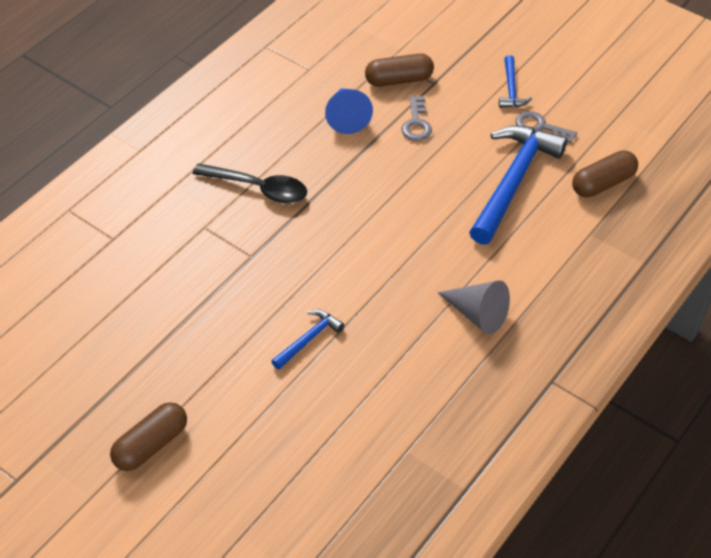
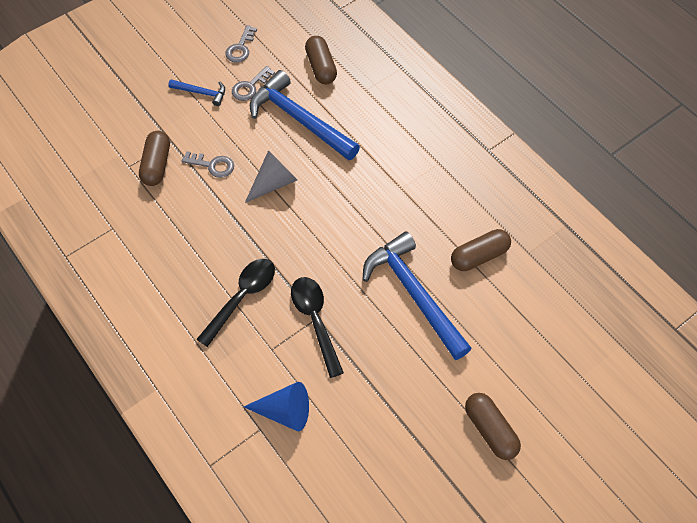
camera: 75 degrees left, 10 degrees up
(248, 256) = (315, 320): none -> black spoon
(309, 339) = (414, 293): blue hammer -> blue hammer, size x2.12
(347, 117) = (184, 213): blue cone -> blue cone (284, 411)
(382, 397) = (479, 256): none -> brown capsule
(477, 314) = (419, 177): grey cone -> grey cone (274, 183)
(593, 105) = (240, 48): none -> grey key

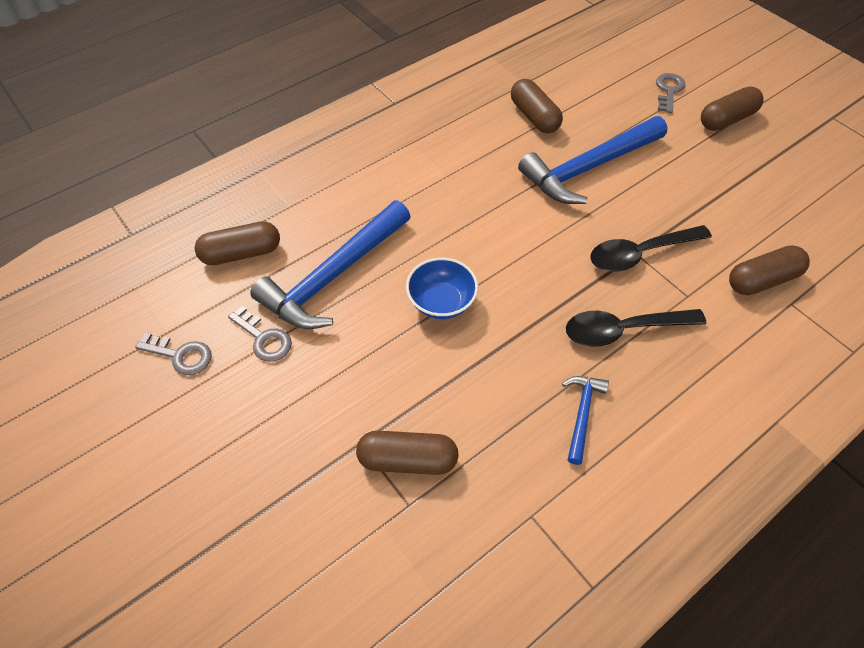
camera: 90 degrees left, 5 degrees down
(201, 93) = (266, 405): blue hammer -> blue hammer (582, 414)
(212, 165) = (410, 379): grey key -> grey key (669, 91)
(242, 297) = (623, 330): black spoon -> black spoon turned 45 degrees counterclockwise
(274, 183) = (441, 302): grey cone -> blue bowl
(284, 411) = (762, 280): blue cone -> brown capsule

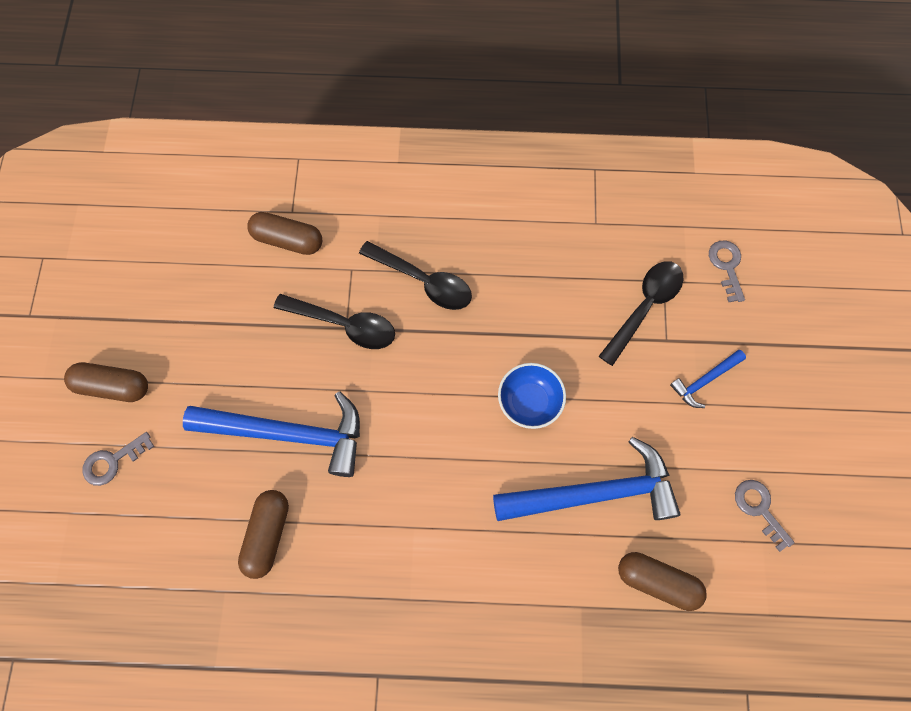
camera: 140 degrees left, 15 degrees up
(264, 338) = (686, 474): grey key -> grey key (726, 266)
(407, 460) = (644, 307): brown capsule -> black spoon
(582, 414) = (509, 252): blue hammer -> blue hammer (704, 380)

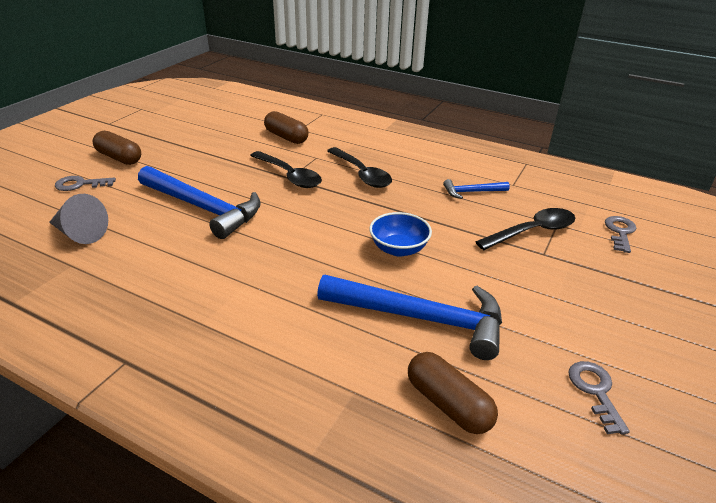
camera: 25 degrees right, 35 degrees down
(190, 542) = (80, 233): none -> grey cone
(267, 535) = (134, 248): brown capsule -> none
(704, 380) = (570, 286): blue hammer -> blue hammer (472, 192)

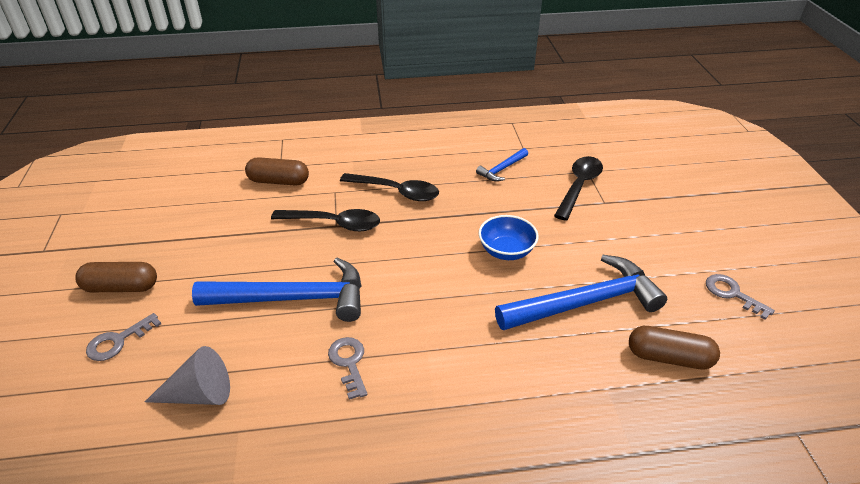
camera: 35 degrees left, 5 degrees up
(620, 232) = (631, 159): grey key -> grey key (349, 363)

